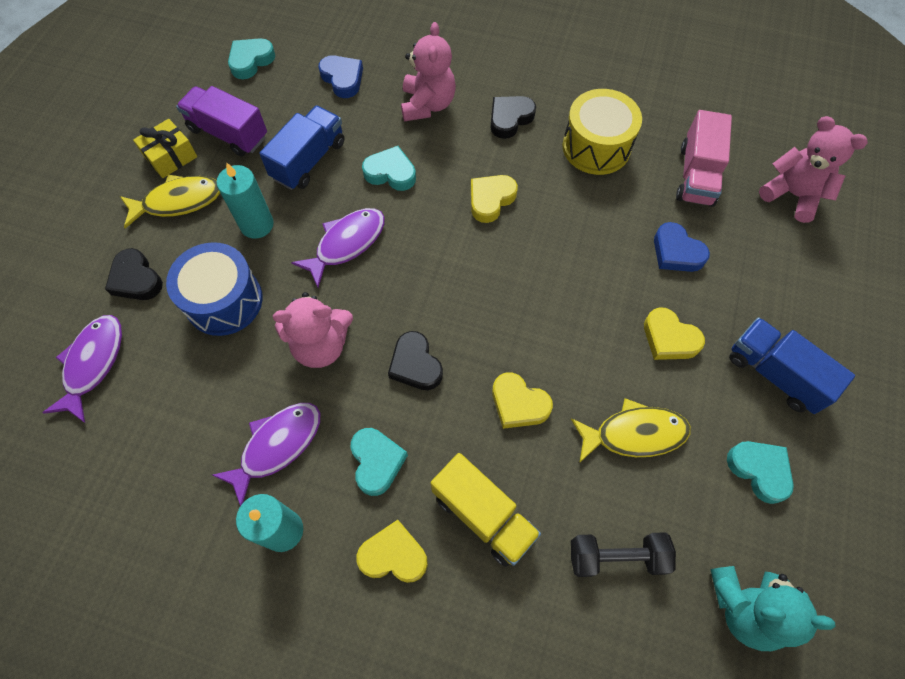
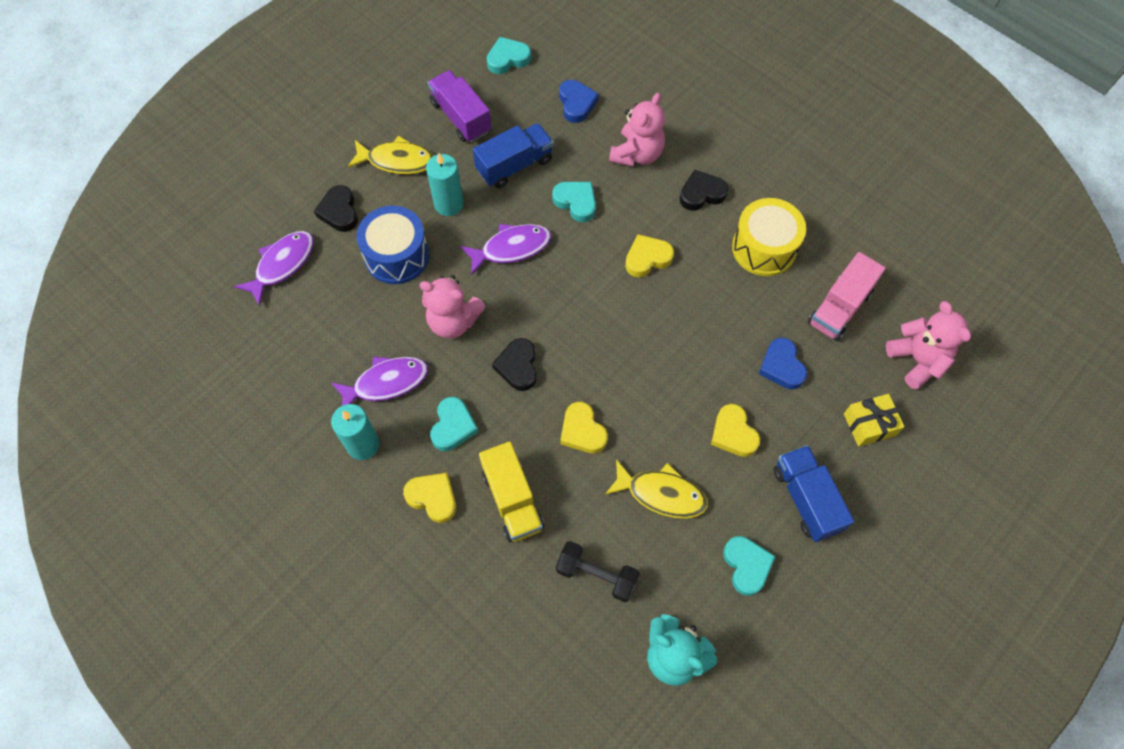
camera: 25 degrees right, 0 degrees up
(170, 156) = (407, 120): yellow gift -> yellow gift (869, 424)

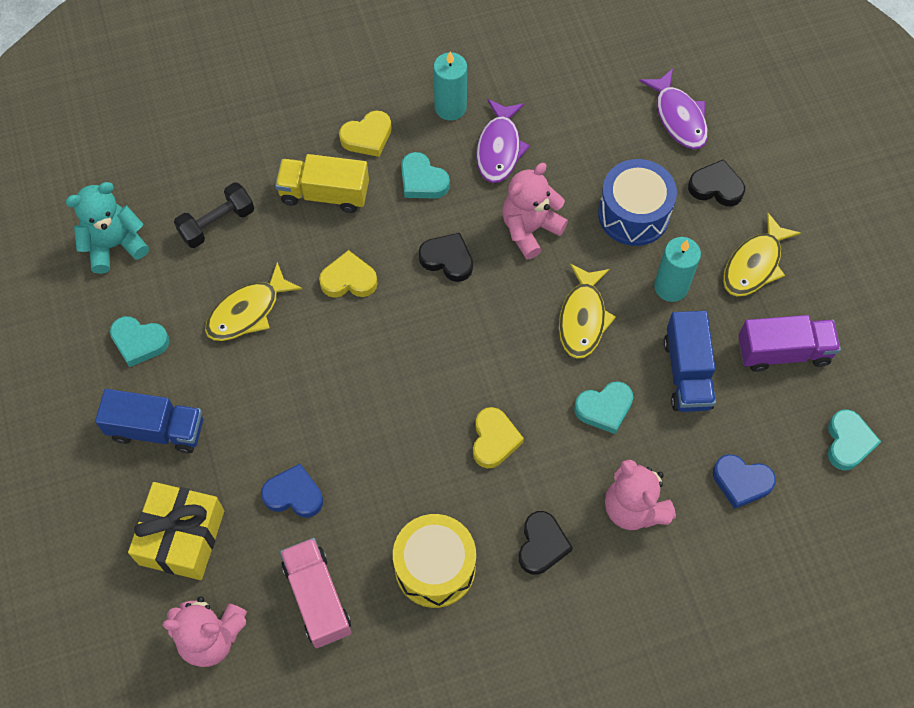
camera: 120 degrees right, 0 degrees up
(511, 248) = (583, 318): purple fish -> yellow fish
(733, 433) = (259, 406): yellow heart -> none
(869, 424) = (182, 537): yellow gift -> yellow gift, size x1.57

